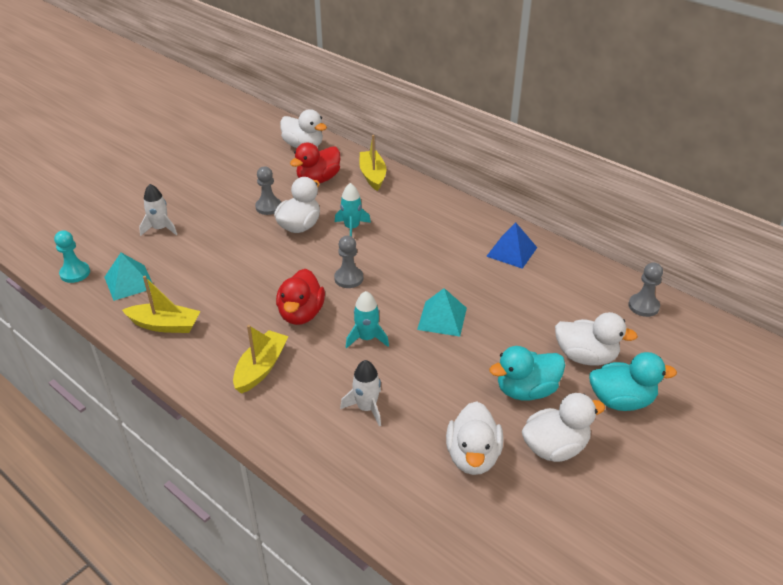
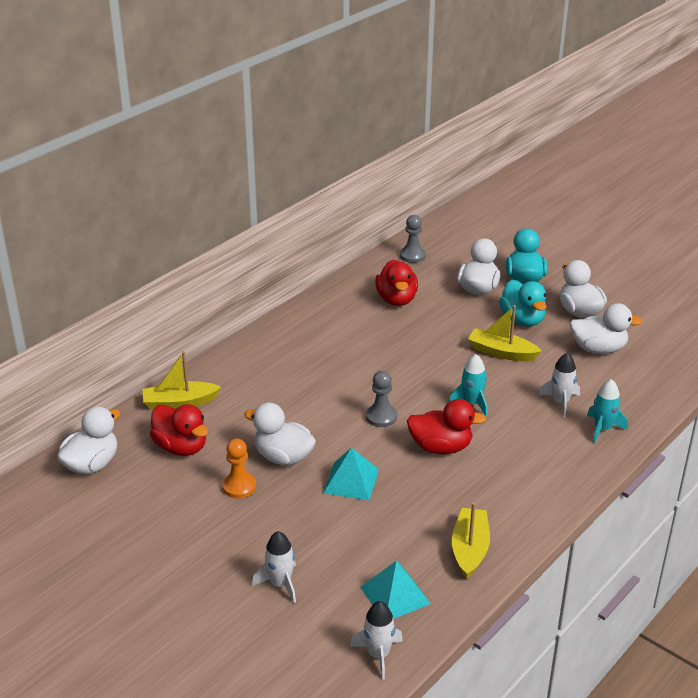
camera: 90 degrees left, 5 degrees down
(75, 273) = (378, 654): turquoise pawn -> white rocket
(261, 368) = (523, 469): yellow boat -> yellow boat (502, 352)
(268, 207) = (239, 486): grey pawn -> orange pawn
(352, 228) = (289, 417): turquoise rocket -> turquoise rocket (603, 429)
(442, 318) = (438, 359): turquoise pyramid -> turquoise pyramid (351, 481)
(511, 252) = (336, 314): blue pyramid -> none
(548, 292) = (396, 299): none -> red duck

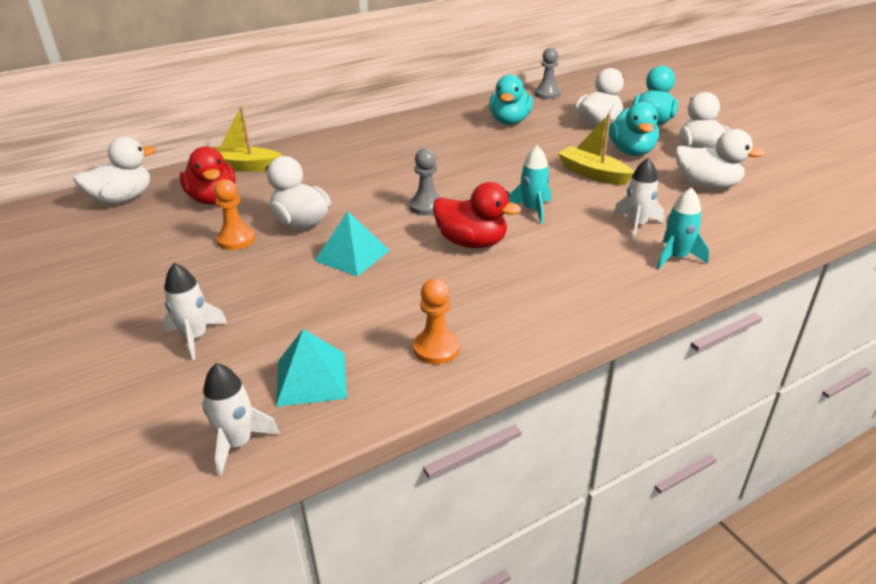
camera: 20 degrees right, 0 degrees up
(396, 299) = (509, 121): red duck -> turquoise duck
(470, 549) = (436, 348): yellow boat -> orange pawn

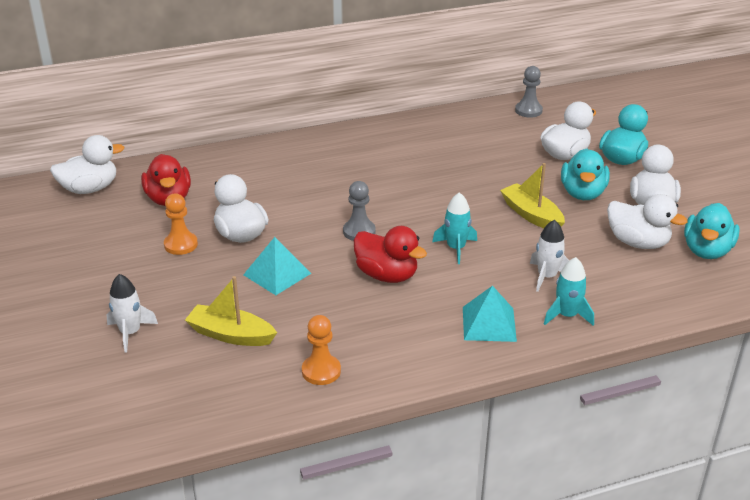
camera: 10 degrees right, 0 degrees up
(237, 443) = (146, 425): white rocket -> none
(244, 167) = (204, 166): yellow boat -> yellow boat (231, 335)
(311, 378) = (213, 382): turquoise pyramid -> turquoise pyramid (489, 324)
(509, 121) = (475, 142): turquoise duck -> turquoise duck (706, 251)

